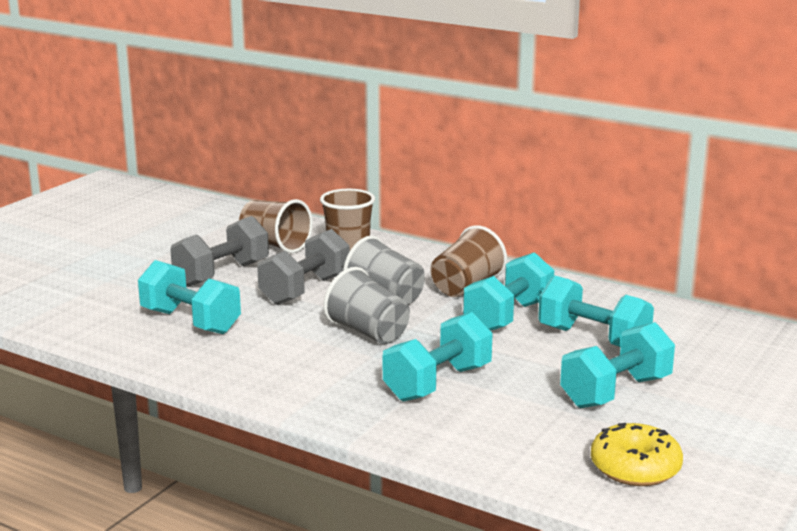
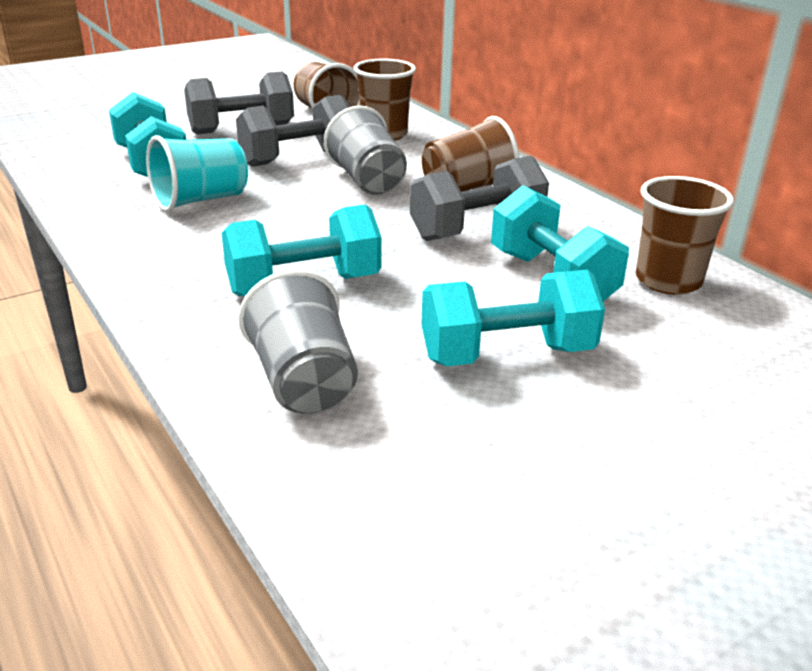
camera: 25 degrees right, 10 degrees up
(275, 341) = (200, 200): none -> turquoise cup
(368, 332) = (303, 213): grey cup -> grey cup (303, 382)
(508, 317) = (476, 230): turquoise dumbbell -> grey dumbbell
(635, 468) = (414, 473): yellow donut -> none
(664, 322) = (668, 281): none -> brown cup

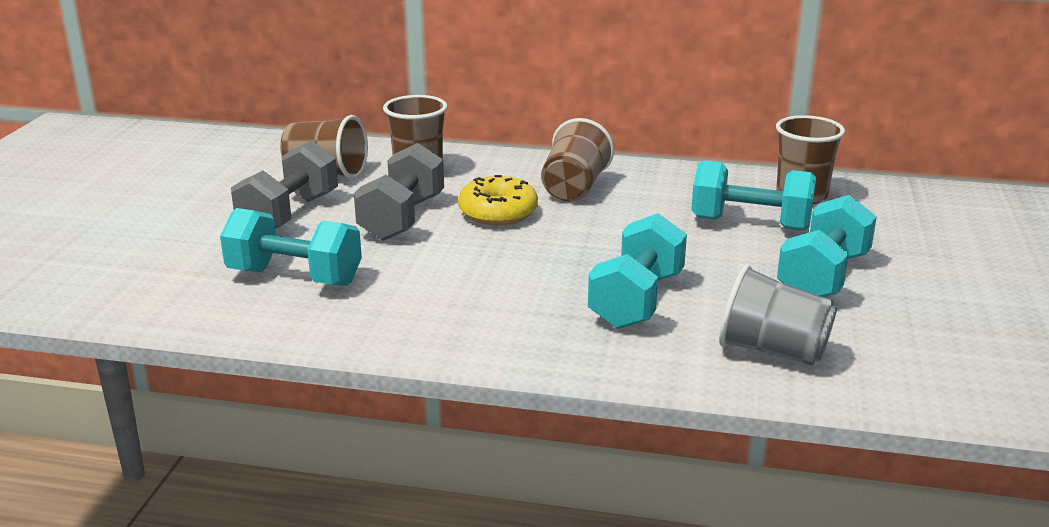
camera: 45 degrees left, 5 degrees down
(200, 200) = (415, 284): turquoise cup -> none
(367, 181) = (498, 213): grey cup -> yellow donut
(476, 230) = (645, 214): grey dumbbell -> none

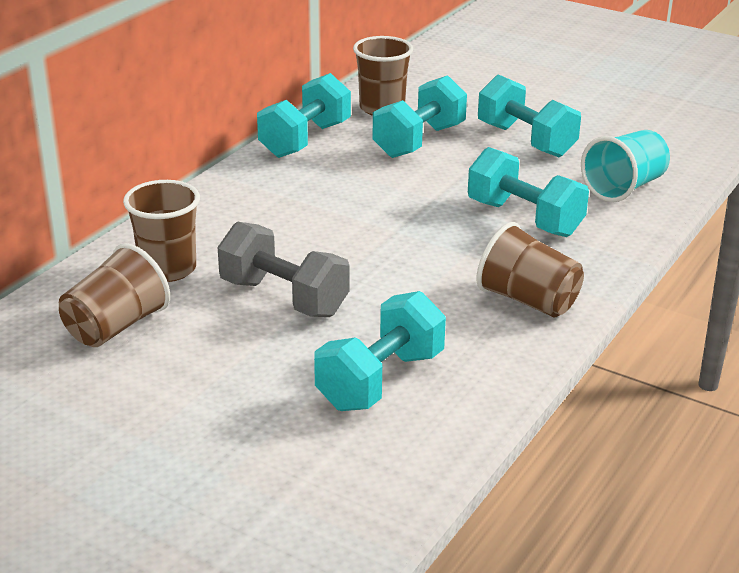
camera: 70 degrees left, 5 degrees up
(289, 215) = (218, 366): grey dumbbell -> none
(498, 213) = (311, 244): yellow donut -> none
(574, 188) = (285, 196): brown cup -> brown cup (528, 301)
(690, 176) = (305, 140): none -> turquoise dumbbell
(772, 351) = (624, 188): grey cup -> turquoise cup

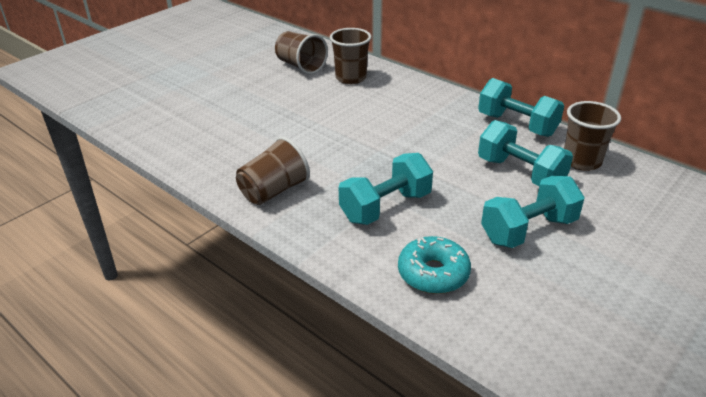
camera: 100 degrees right, 5 degrees up
(284, 298) = (310, 108): grey dumbbell -> none
(380, 380) = (218, 131): turquoise dumbbell -> none
(624, 188) = (433, 273): turquoise cup -> turquoise donut

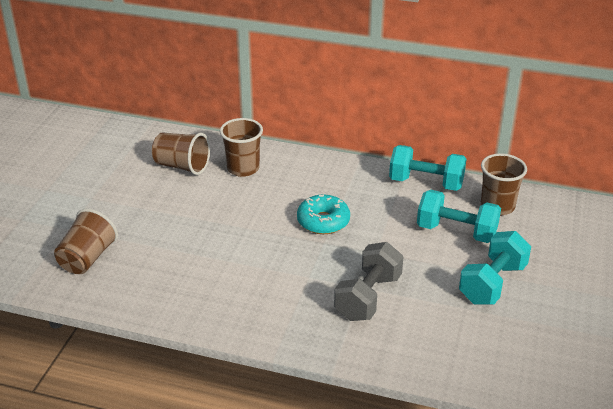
camera: 25 degrees left, 0 degrees up
(274, 191) = (260, 311): brown cup -> brown cup (87, 258)
(385, 207) = (368, 297): turquoise dumbbell -> grey dumbbell
(433, 273) = (444, 345): turquoise donut -> turquoise donut (323, 221)

